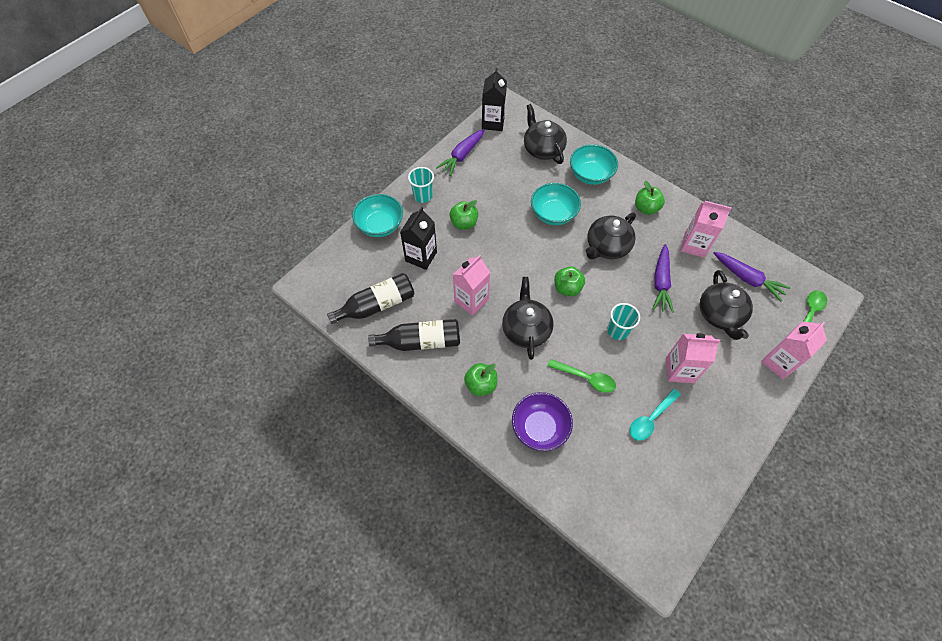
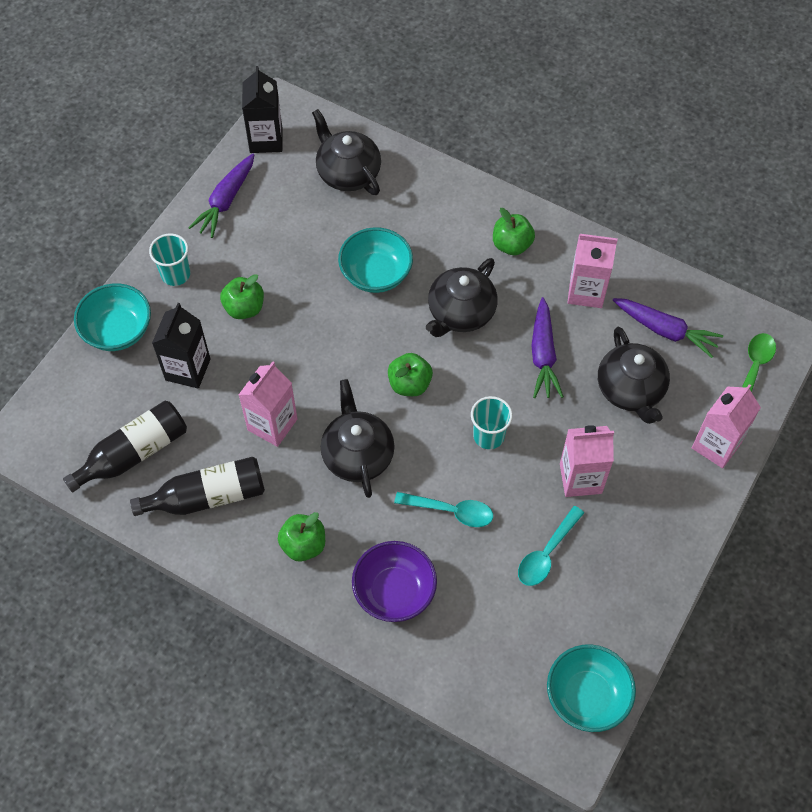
camera: 10 degrees left, 0 degrees up
(586, 378) = (451, 511): green spoon -> turquoise spoon
(590, 175) = (424, 204): turquoise bowl -> turquoise bowl (587, 696)

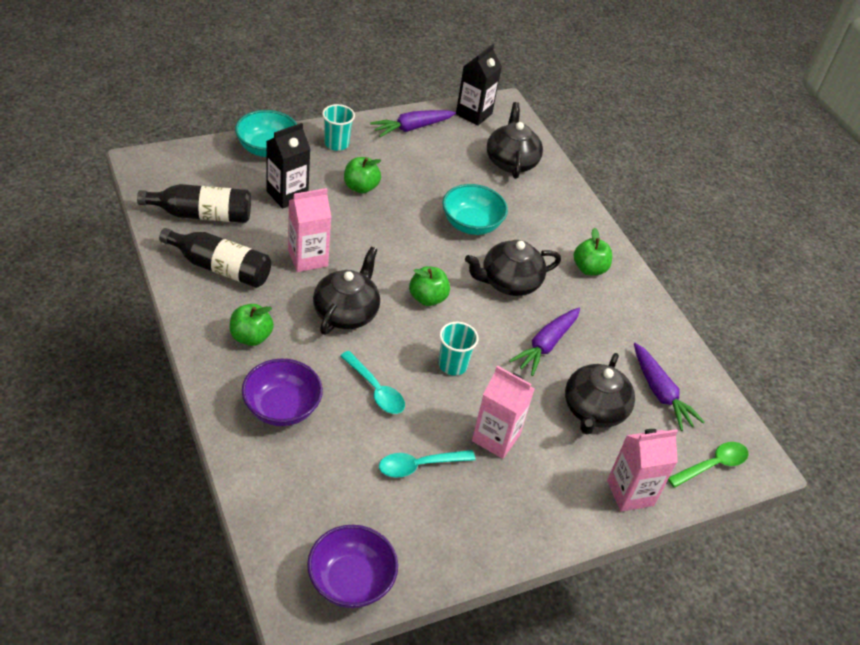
camera: 30 degrees right, 15 degrees down
(586, 291) = (619, 330): pink carton -> none
(587, 696) = (350, 581): turquoise bowl -> purple bowl

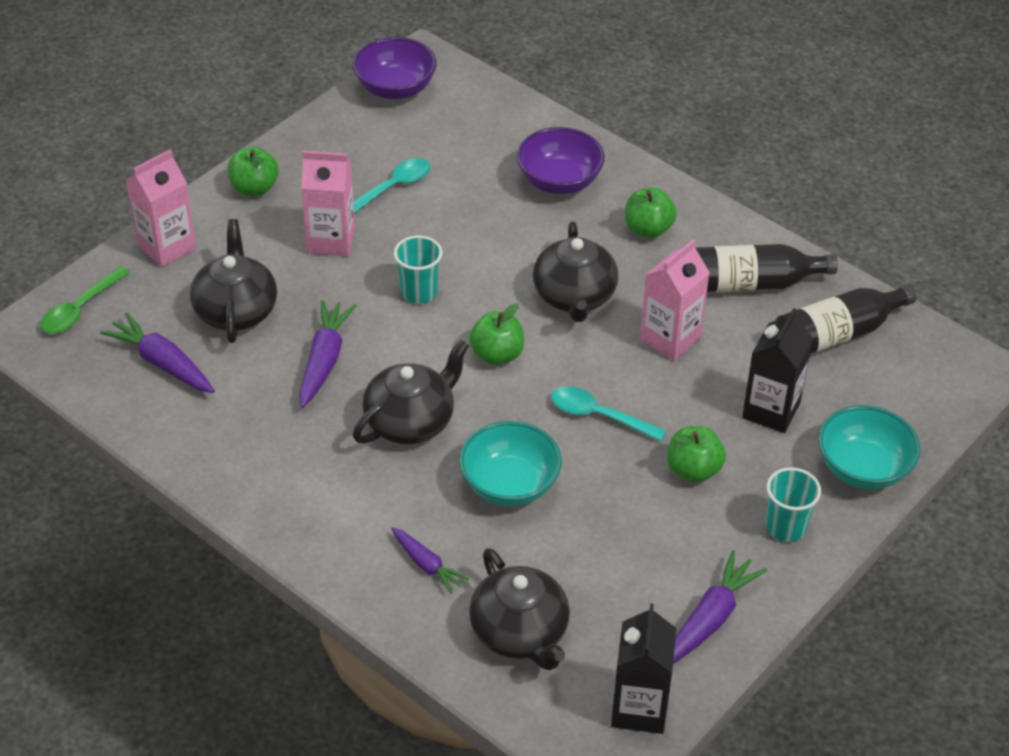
camera: 160 degrees right, 0 degrees up
(376, 390) = (482, 234): turquoise spoon -> turquoise spoon (598, 416)
(542, 208) = (426, 565): none -> purple carrot
(589, 269) = (314, 493): green apple -> green apple (254, 188)

